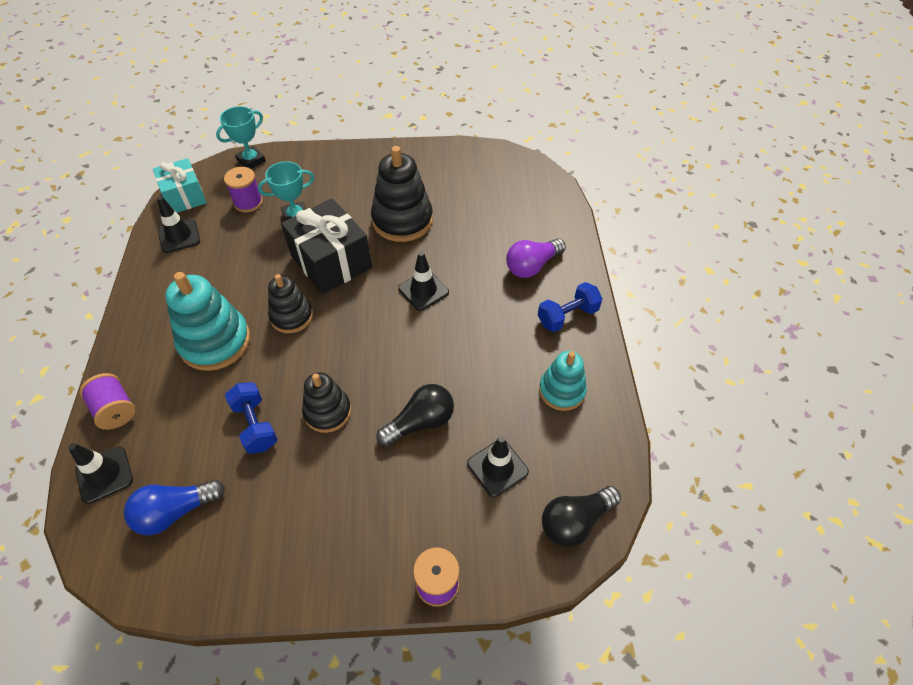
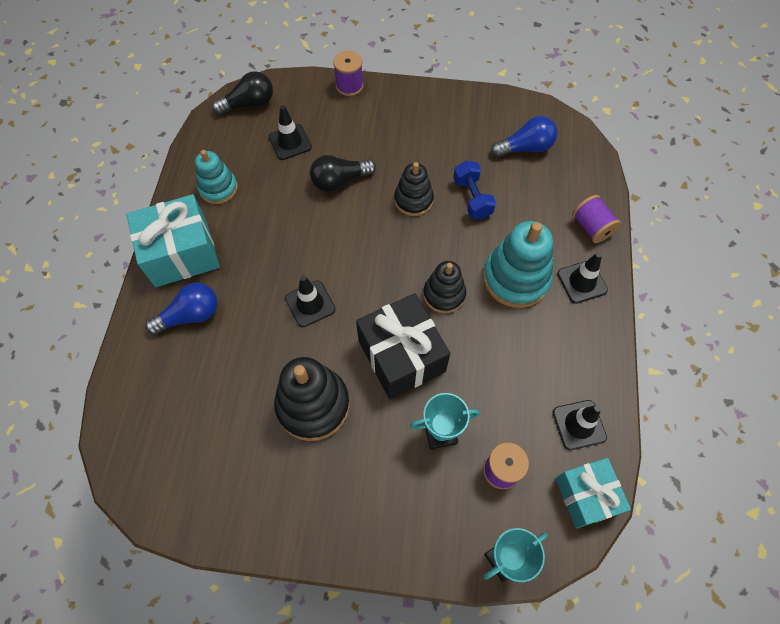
camera: 170 degrees left, 10 degrees up
(104, 475) = (585, 179): black traffic cone -> black traffic cone (582, 282)
(532, 266) = (190, 315): purple light bulb -> blue light bulb
(567, 316) = (181, 253): blue dumbbell -> turquoise gift

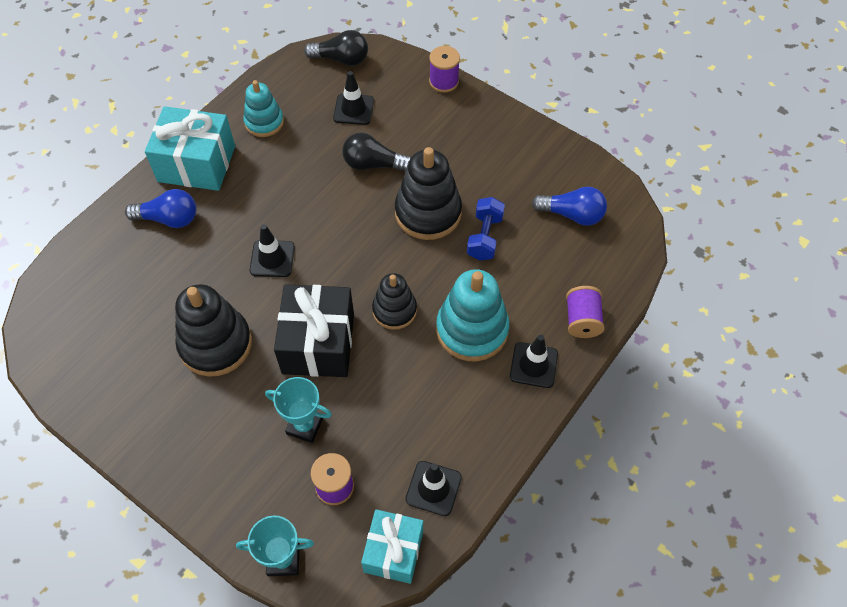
camera: 30 degrees right, 5 degrees down
(413, 200) = (428, 213): black stacking toy -> black stacking toy, size x1.60

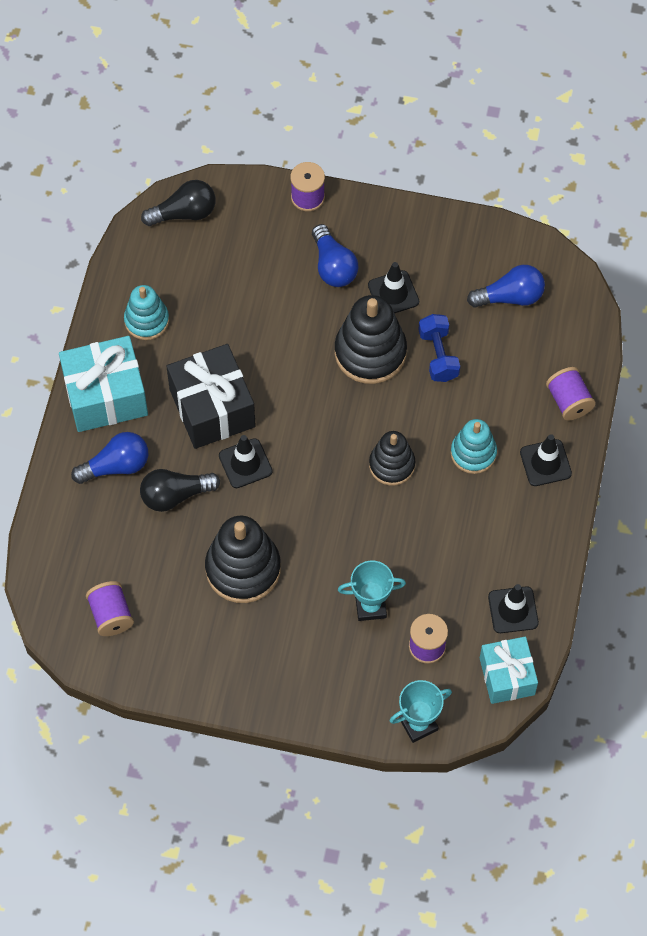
camera: 25 degrees left, 5 degrees up
(83, 336) = (111, 615): none -> purple spool
(318, 343) = (339, 527): black gift -> black gift (212, 408)
(353, 109) = (231, 268): black traffic cone -> black traffic cone (393, 293)
(373, 164) = (287, 322): black light bulb -> black light bulb (175, 495)
(435, 137) = (333, 266): none -> blue light bulb
(472, 330) = (473, 453): turquoise stacking toy -> turquoise stacking toy, size x0.63

